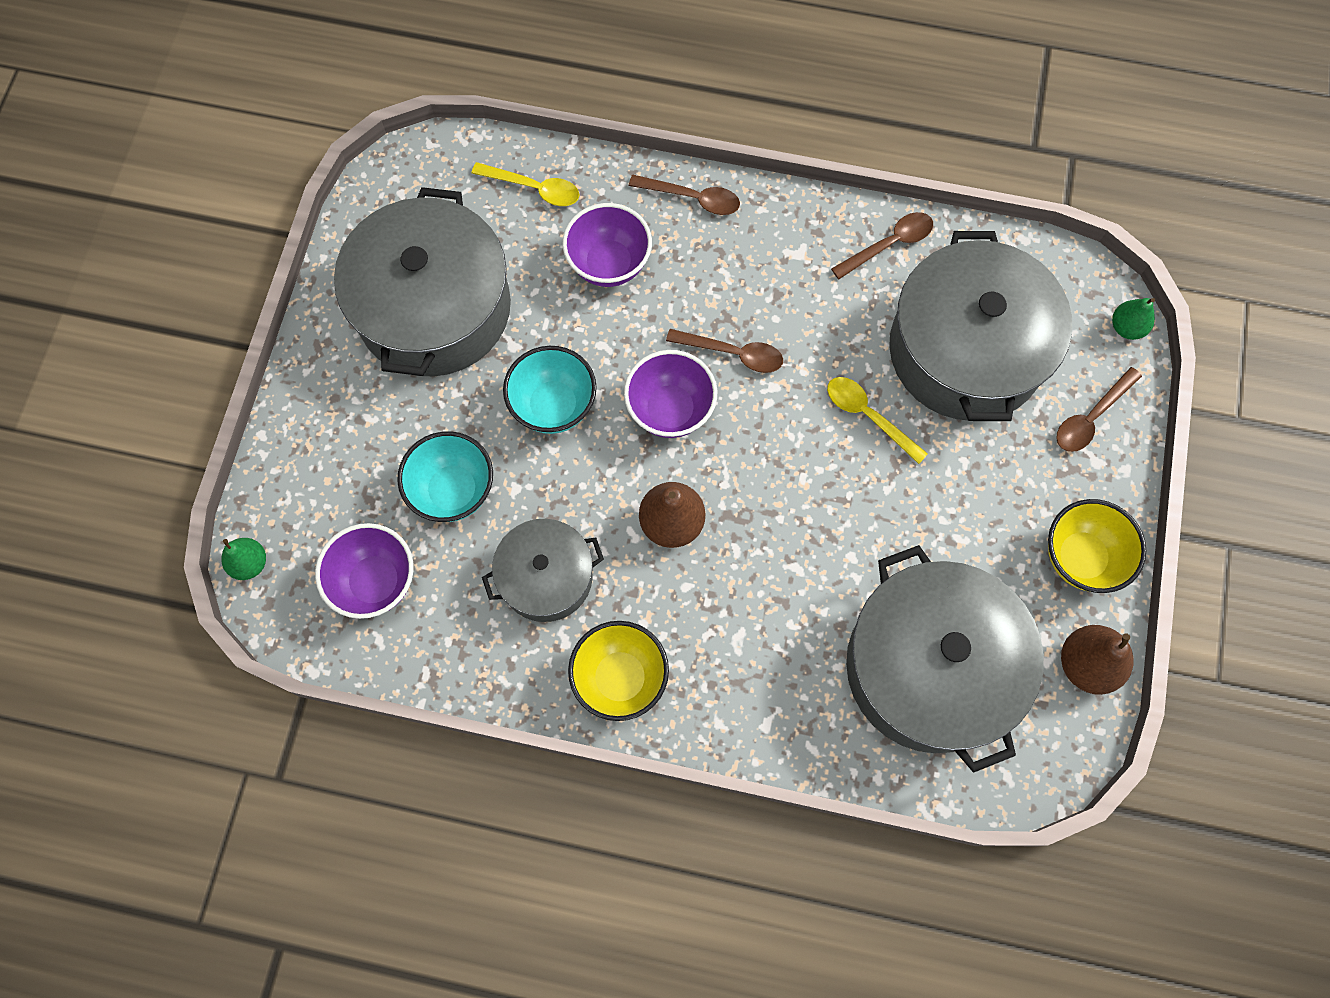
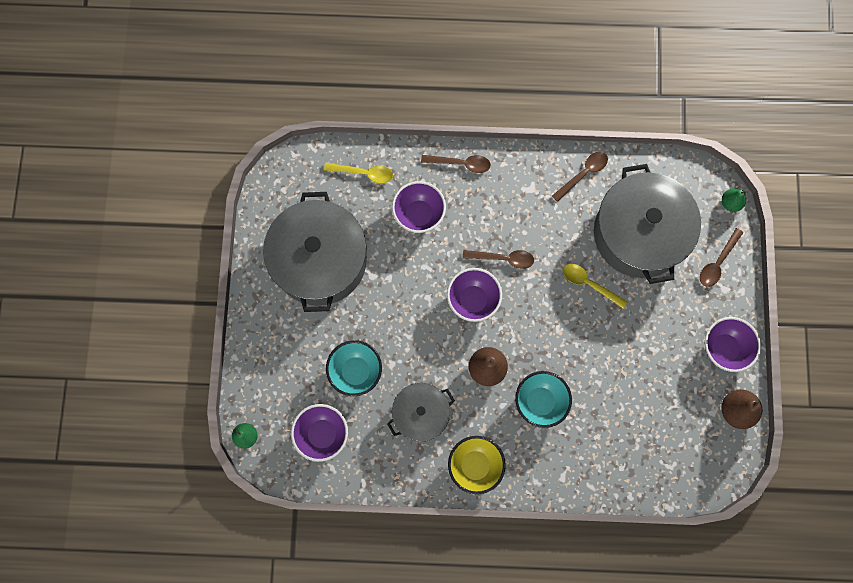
camera: 10 degrees left, 5 degrees up
(553, 406) = (404, 309): turquoise bowl -> turquoise bowl (540, 402)
(930, 667) = (649, 428): grey pot -> none
(1080, 558) = (723, 348): yellow bowl -> purple bowl

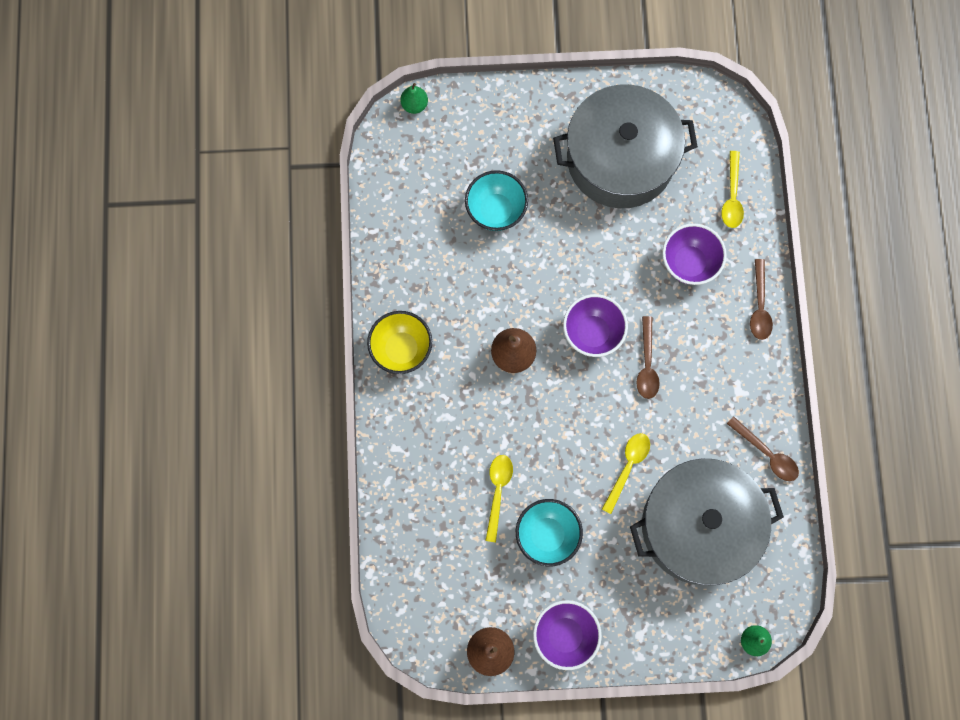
camera: 85 degrees right, 0 degrees up
(322, 434) = (423, 183): purple bowl -> none
(421, 414) = (454, 285): grey pot -> none
(540, 402) = (480, 417): turquoise bowl -> turquoise bowl (547, 535)
(604, 392) = (498, 492): none -> yellow spoon
(717, 262) = (673, 625): brown spoon -> none

